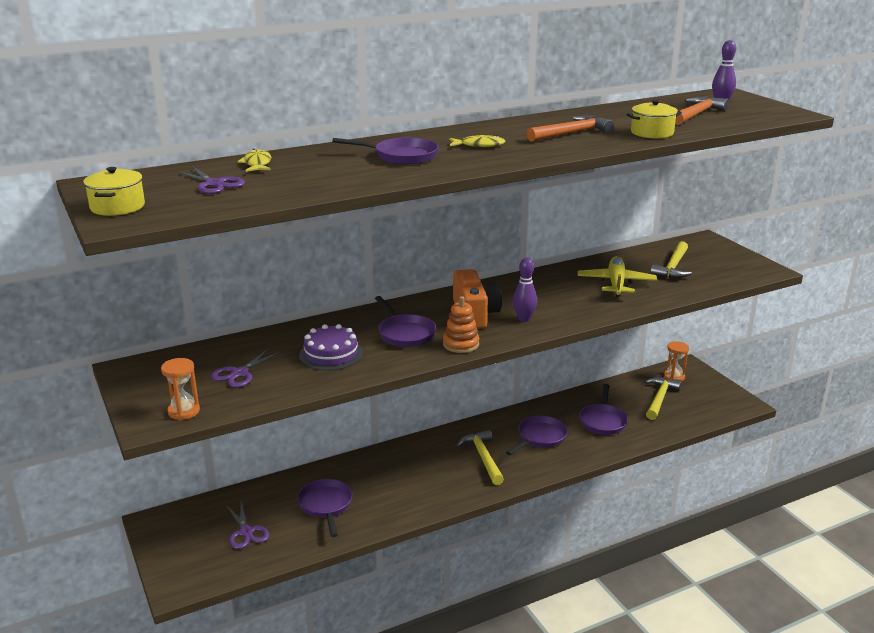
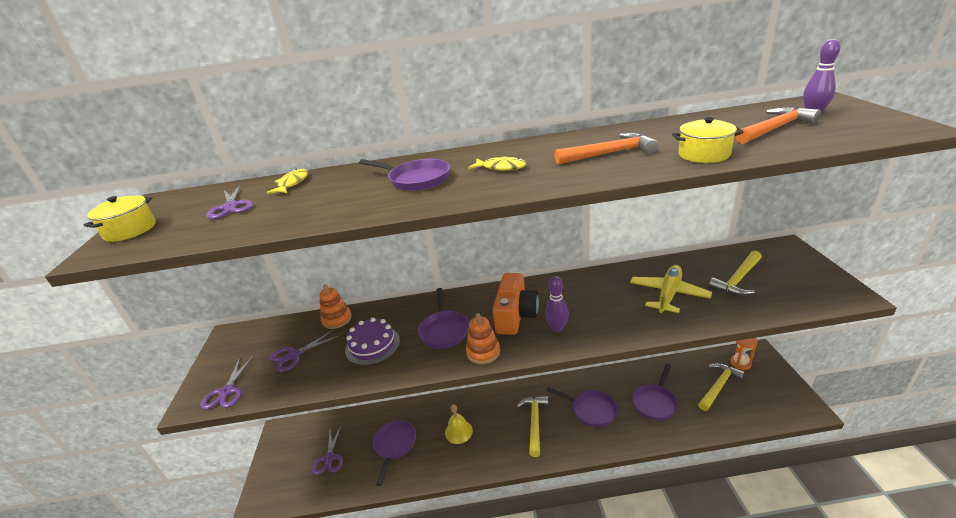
camera: 25 degrees right, 5 degrees up
(184, 411) = (226, 392): orange hourglass -> purple scissors
(264, 339) = (337, 319): none -> orange stacking toy
(398, 480) = (458, 431): none -> yellow bell
(540, 438) = (591, 410): purple pan -> purple pan turned 60 degrees clockwise

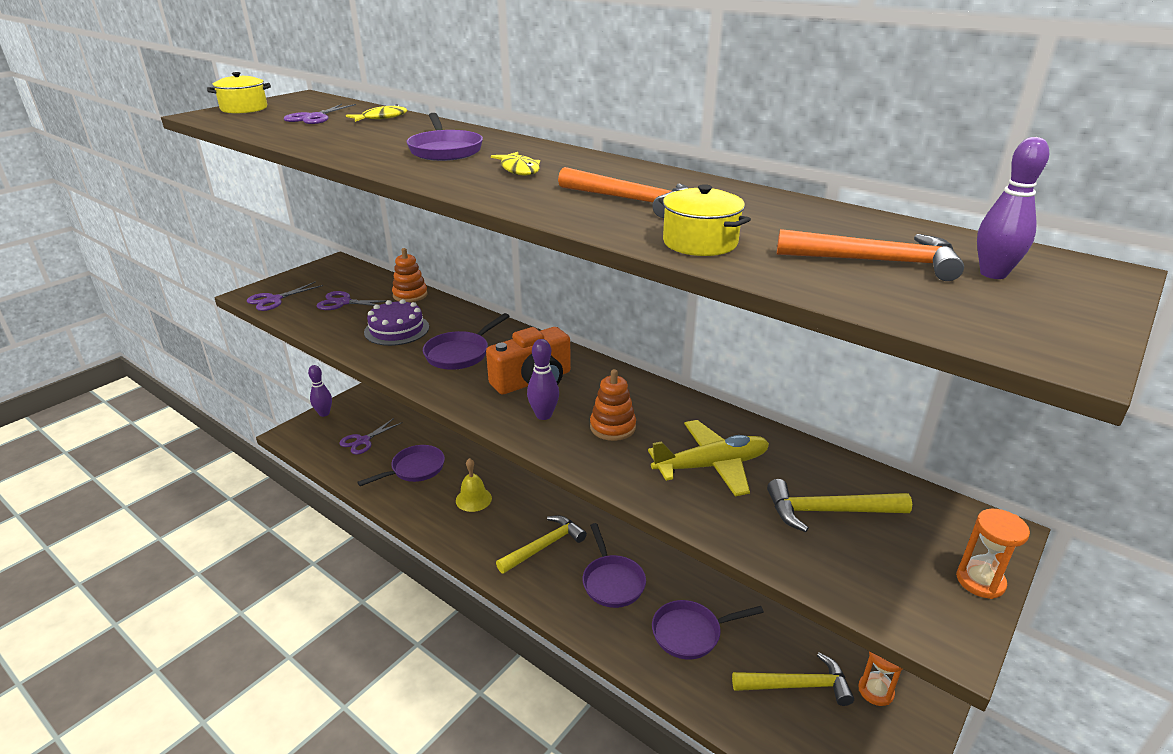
camera: 40 degrees right, 0 degrees up
(267, 465) = (324, 413): none -> purple bowling pin
(483, 352) = (453, 390): orange stacking toy -> orange stacking toy (612, 427)
(818, 268) = (980, 581): none -> orange hourglass

